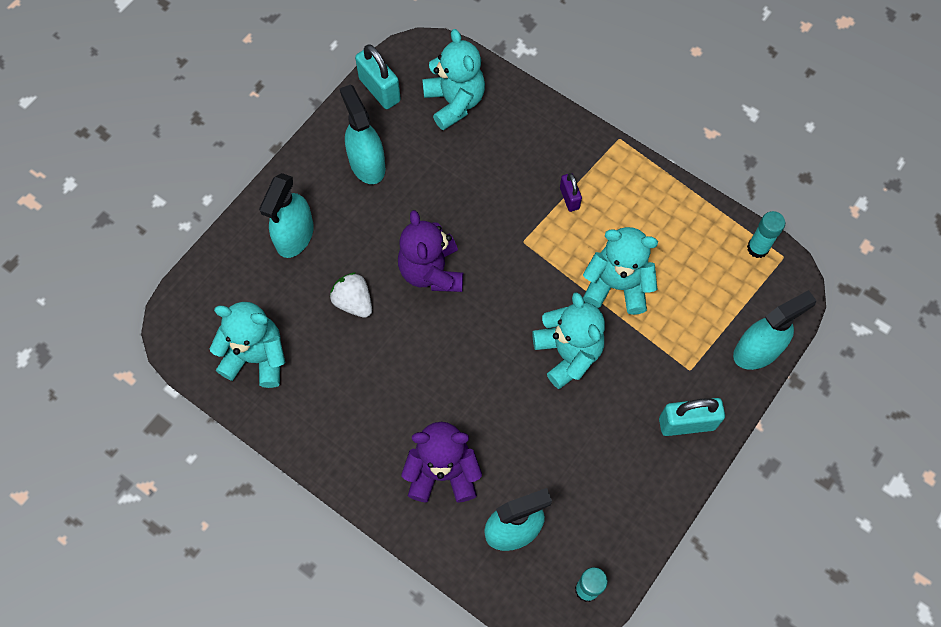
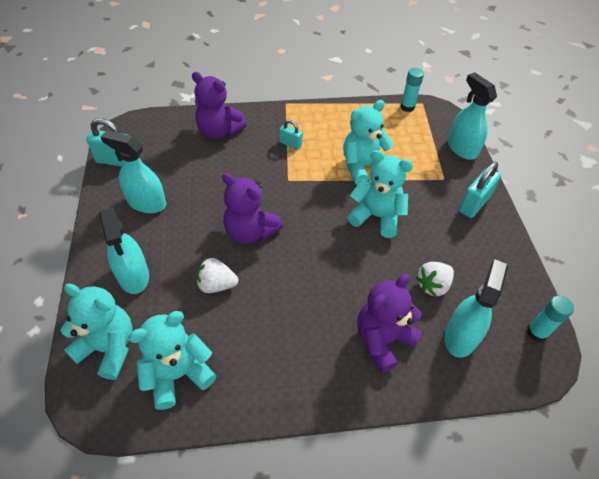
camera: 45 degrees left, 15 degrees down
(454, 102) = (173, 140): turquoise teddy bear -> turquoise teddy bear (108, 347)
(510, 125) = (219, 131): none -> purple teddy bear
(542, 466) = (433, 285): none -> white strawberry
(569, 198) = (290, 144): purple padlock -> turquoise padlock
(757, 350) = (461, 148): turquoise spray bottle -> turquoise spray bottle turned 45 degrees counterclockwise

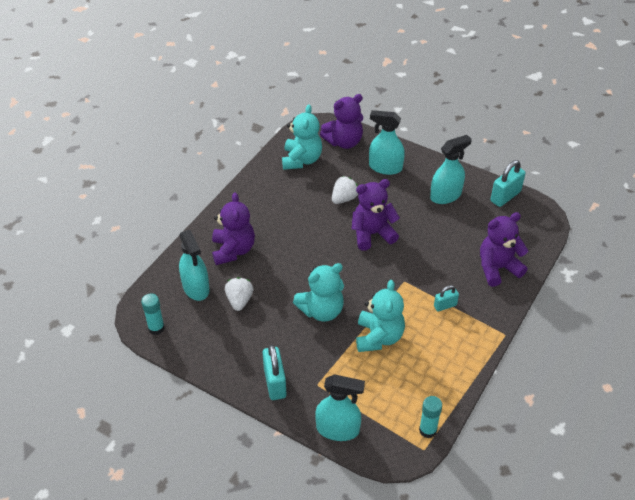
camera: 130 degrees right, 5 degrees down
(108, 347) = (344, 142): turquoise teddy bear -> purple teddy bear

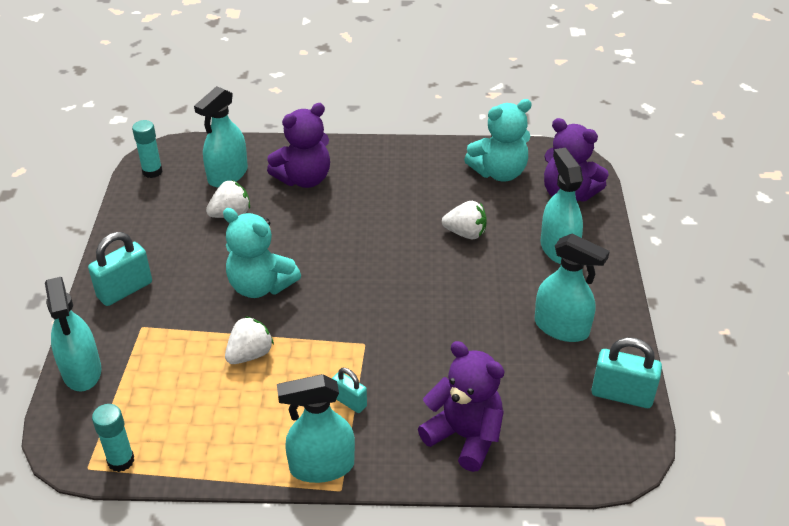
camera: 60 degrees right, 5 degrees down
(372, 234) = (424, 282): purple teddy bear -> none
(379, 337) = (250, 354): turquoise teddy bear -> white strawberry
(485, 336) = (321, 466): none -> turquoise spray bottle

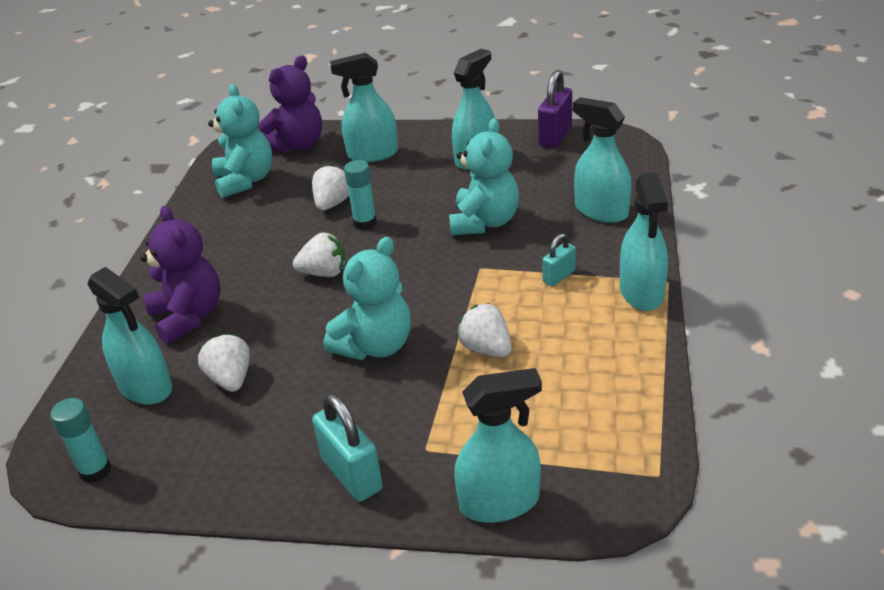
camera: 80 degrees left, 5 degrees down
(121, 460) = (645, 445): turquoise glue stick -> turquoise glue stick (365, 223)
(358, 243) = (324, 273): none -> white strawberry
(439, 342) = (484, 222): none -> turquoise teddy bear
(464, 436) = (601, 211): purple teddy bear -> turquoise spray bottle
(622, 395) = (555, 136): turquoise padlock -> purple padlock

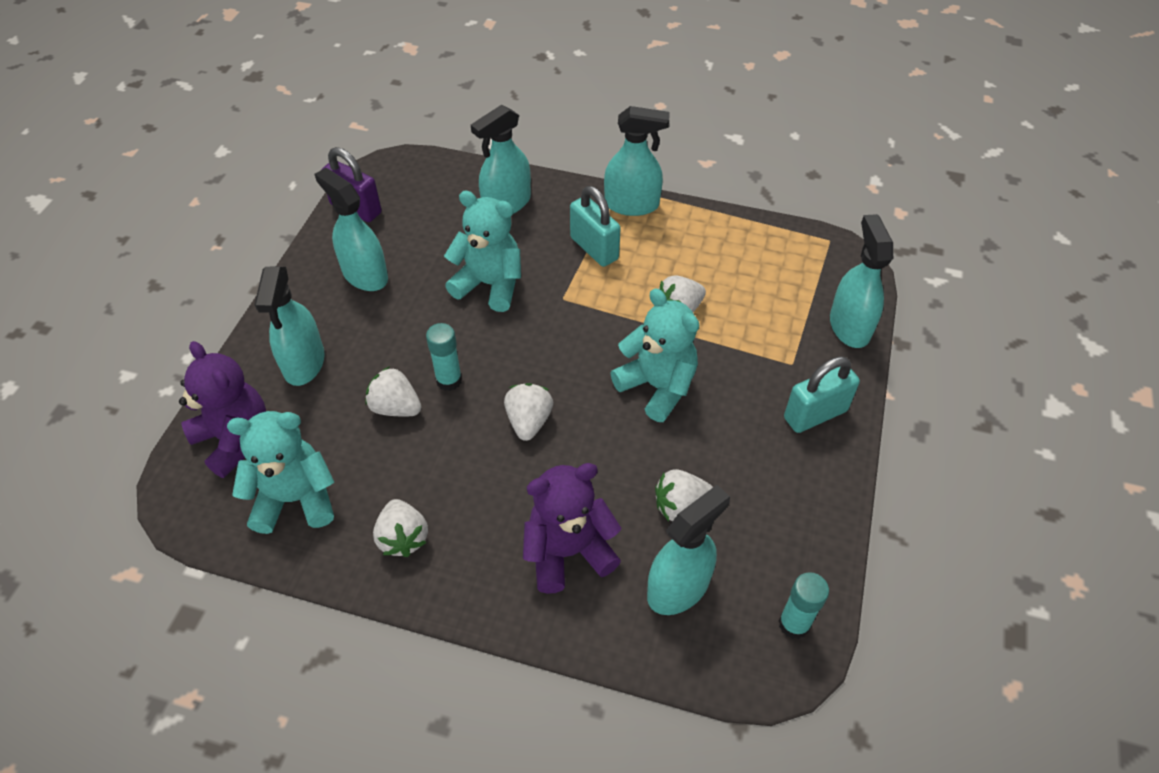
camera: 85 degrees left, 15 degrees up
(209, 233) = (403, 538): none -> white strawberry
(559, 276) = (594, 248): turquoise padlock -> turquoise padlock, size x1.69

